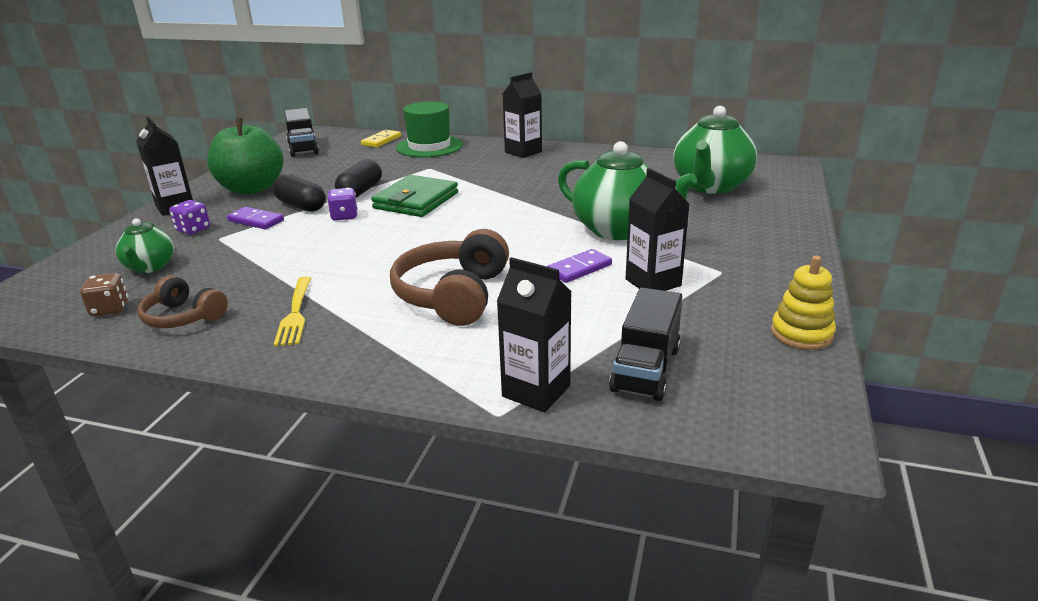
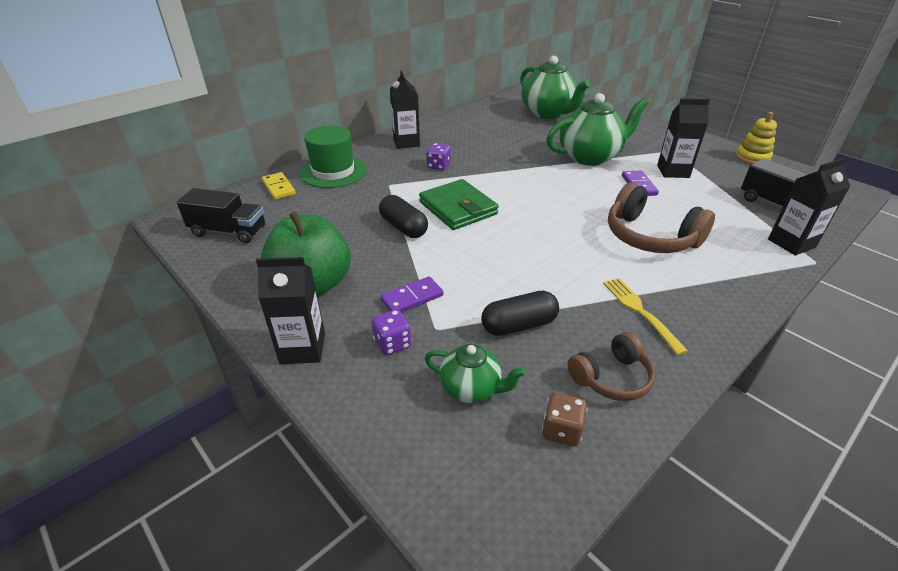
camera: 60 degrees left, 10 degrees up
(295, 313) = (640, 311): yellow fork -> yellow fork turned 135 degrees counterclockwise
(301, 206) = (402, 265): black capsule -> black capsule (519, 325)
(344, 216) = (455, 248): purple dice -> purple dice (438, 166)

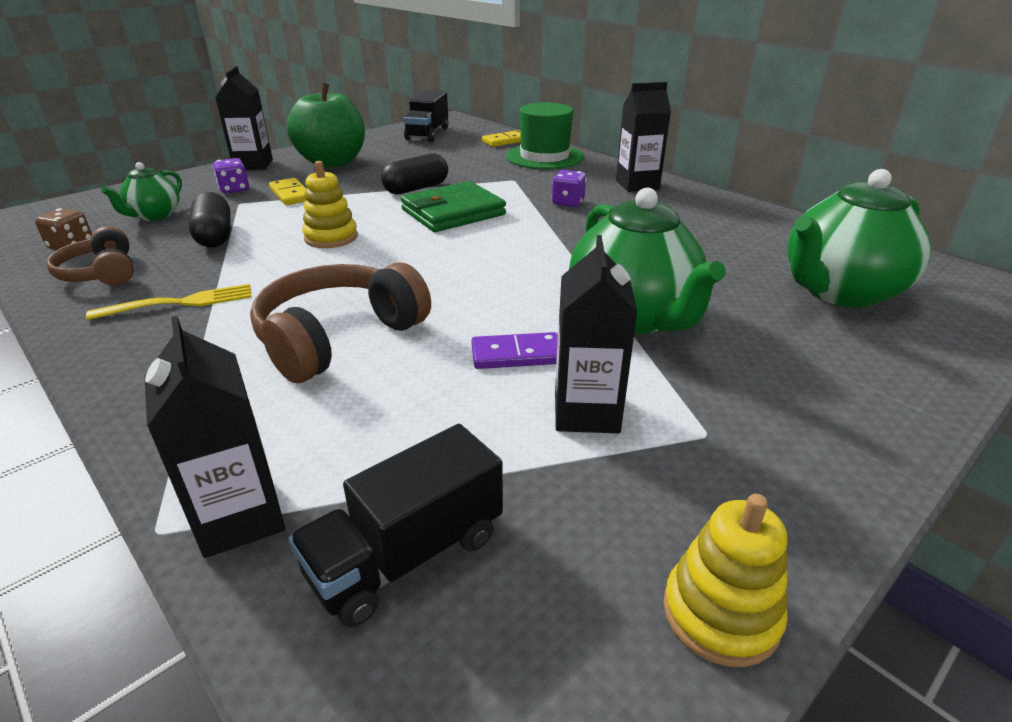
camera: 90 degrees right, 5 degrees down
(412, 298) = (291, 194): purple domino -> yellow domino
(512, 258) = (331, 237): none -> yellow stacking toy

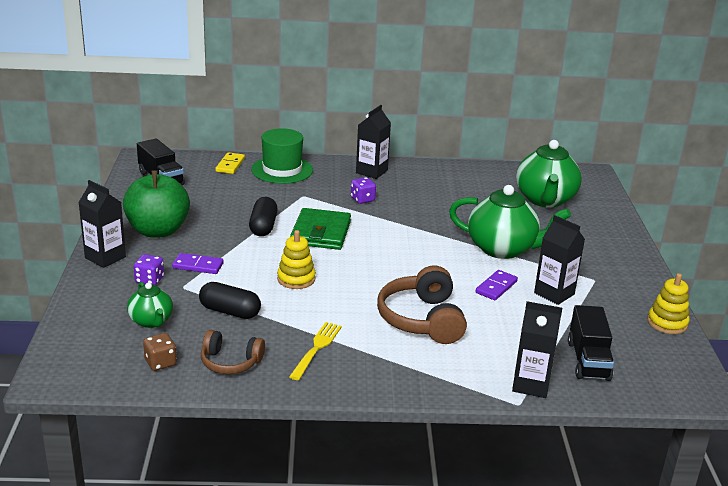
camera: 50 degrees left, 5 degrees down
(291, 194) = (198, 266): yellow domino -> purple domino

